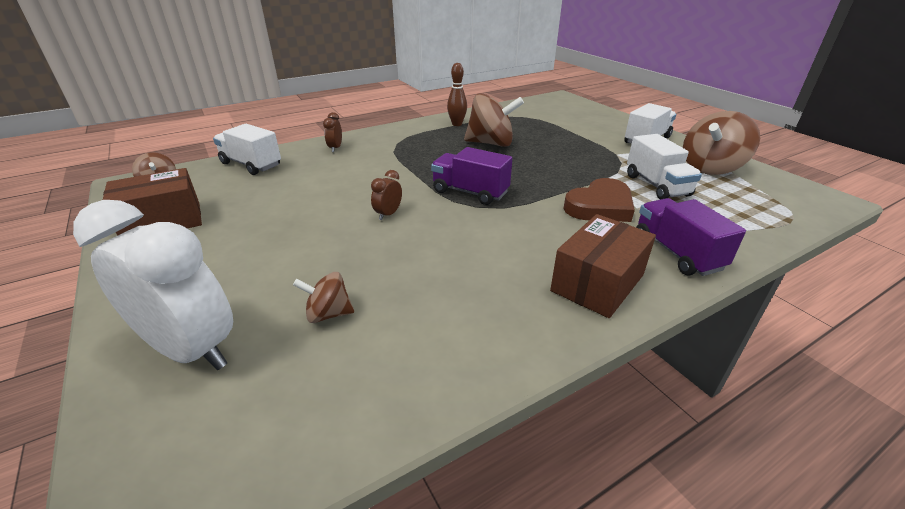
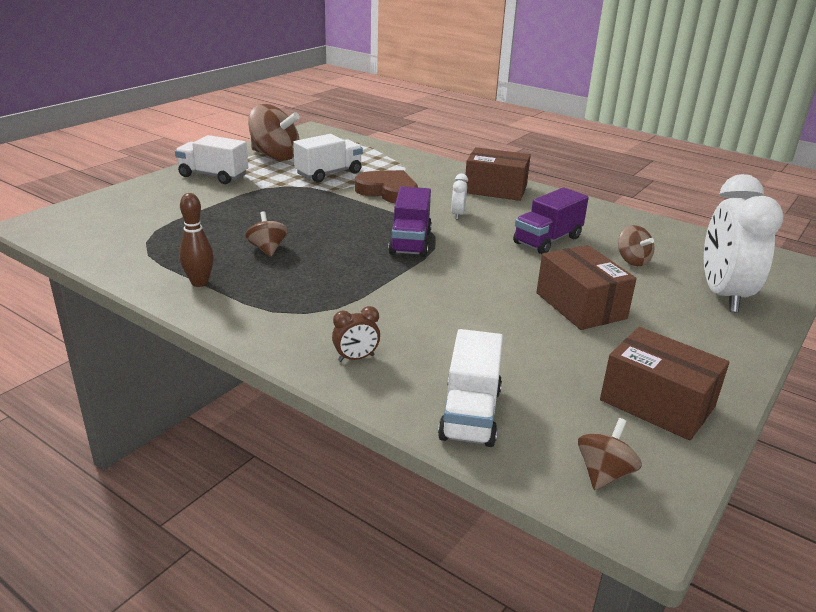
camera: 115 degrees left, 5 degrees down
(293, 238) = (580, 305): none -> brown box
(388, 214) = (491, 272): brown clock -> none
(491, 143) = (267, 249): brown spinning top -> brown spinning top, size x0.53
(521, 231) = (458, 215): none -> white clock
(676, 253) = (434, 170): purple truck -> purple truck (547, 240)

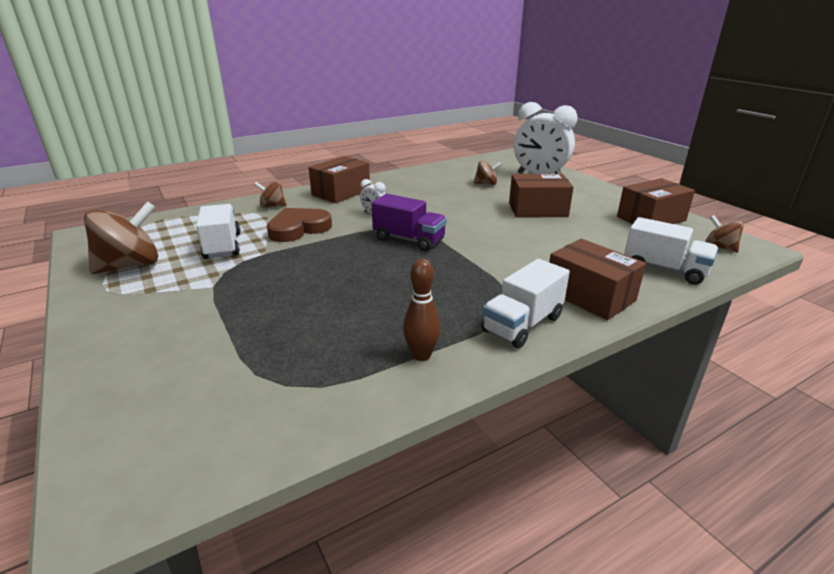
camera: 65 degrees left, 0 degrees up
(213, 176) = (134, 312): white truck -> white truck (522, 324)
(267, 249) = (371, 305): brown spinning top -> brown spinning top (272, 206)
(356, 358) = (590, 295): brown clock -> brown box
(547, 240) = (441, 197): purple truck -> none

